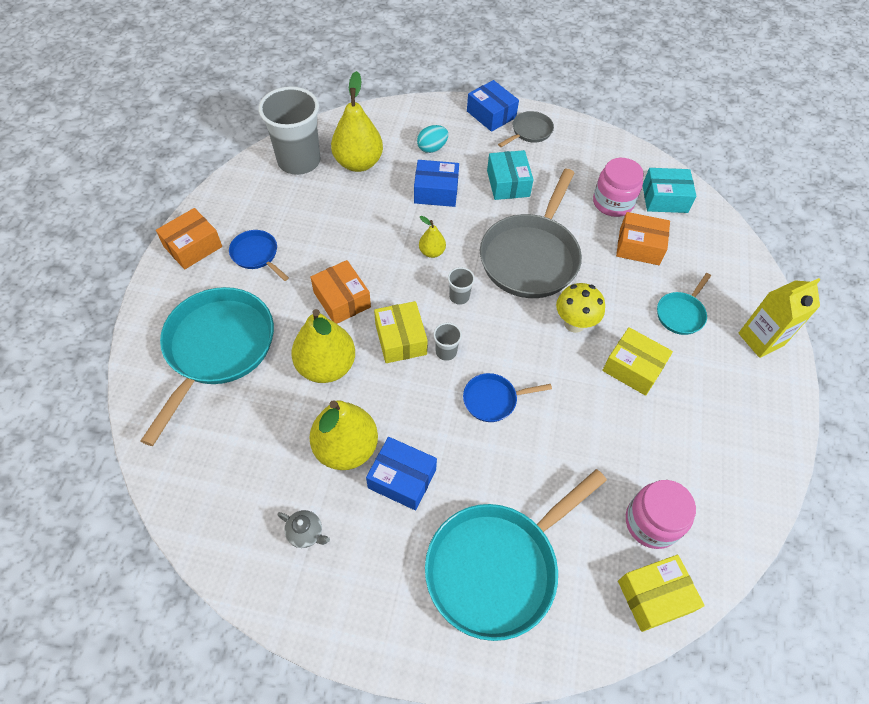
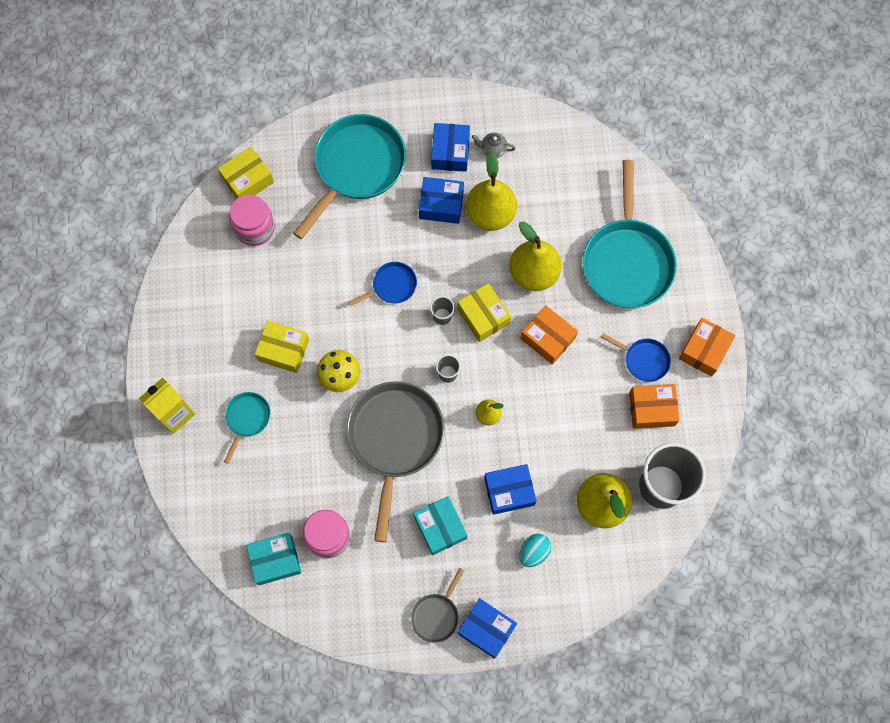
camera: 165 degrees right, 15 degrees up
(363, 548) = (450, 152): none -> blue box
(639, 246) = (294, 486): orange box -> orange box (651, 409)

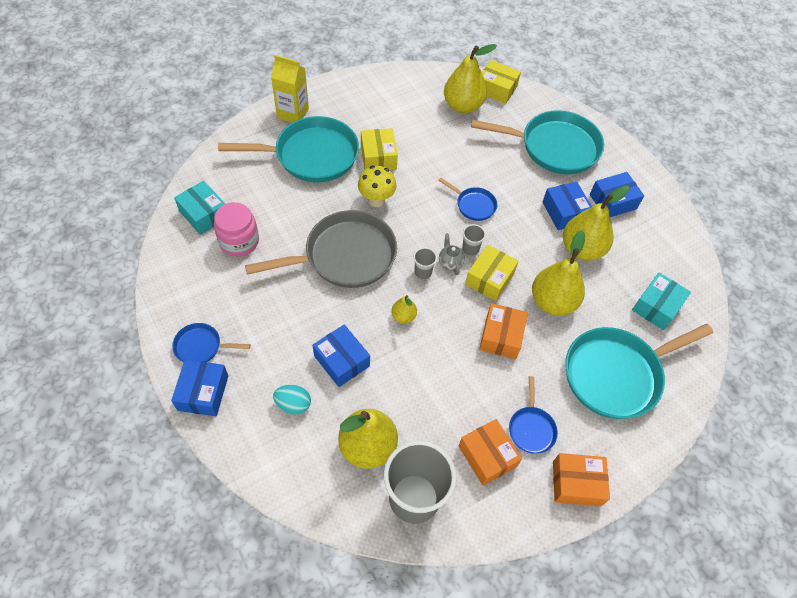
camera: 60 degrees right, 15 degrees down
(247, 419) = (311, 155): turquoise pan -> turquoise pan, size x2.12
(254, 228) = (463, 106): pink jar -> yellow pear
(436, 615) = (201, 347): grey pan -> blue pan
(440, 527) = (283, 319): turquoise box -> turquoise box (656, 307)
(493, 149) = (638, 230): grey teapot -> grey teapot (450, 262)

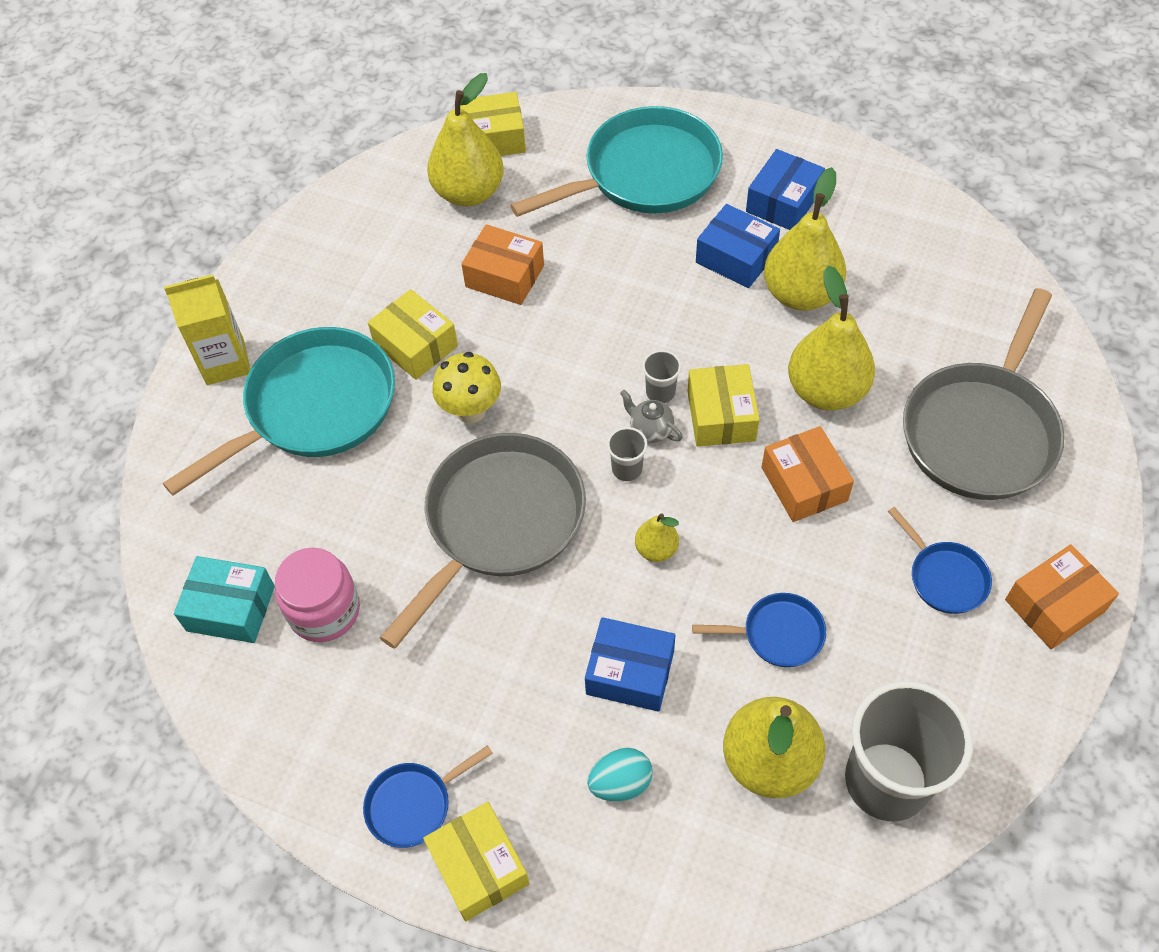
camera: 30 degrees left, 0 degrees up
(203, 393) = (479, 867): blue box -> yellow box
(473, 205) = (610, 327): blue pan -> blue pan (777, 634)
(487, 456) = (925, 654): orange box -> orange box (505, 276)
(617, 374) = (981, 430): turquoise pan -> grey pan
(656, 307) = (952, 308): turquoise box -> none

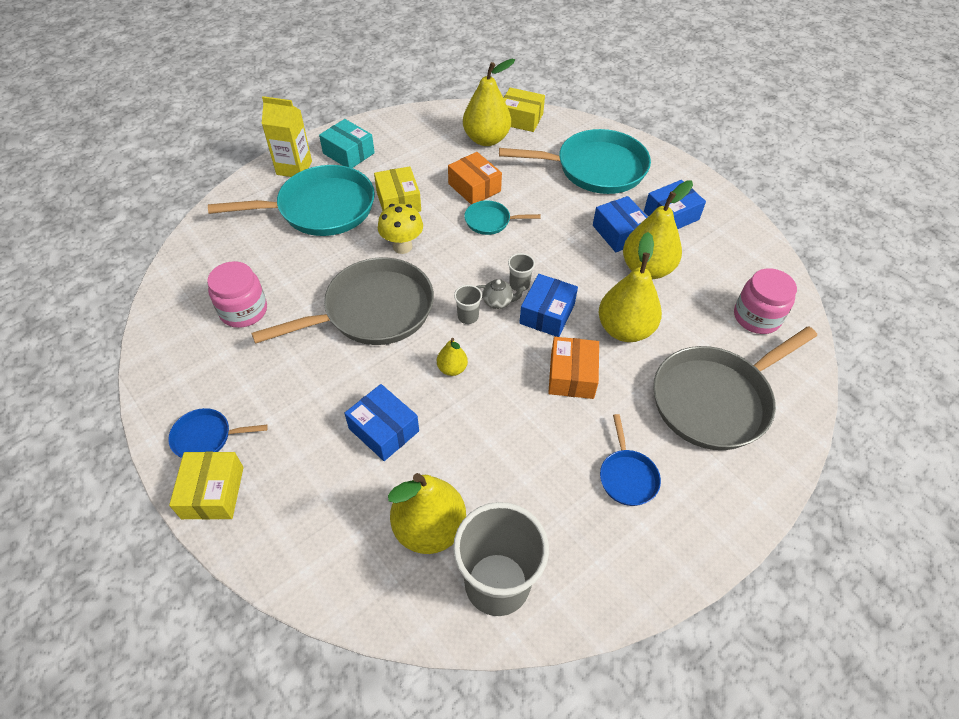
camera: 25 degrees right, 5 degrees down
(231, 608) = (198, 286): turquoise box -> turquoise box (348, 153)
(561, 317) = (490, 221): none -> turquoise pan
(620, 783) = (329, 490): turquoise egg -> none
(650, 430) = (498, 302): grey teapot -> grey teapot turned 120 degrees clockwise
(721, 416) = (547, 314): yellow box -> blue box
(777, 634) = (491, 454): blue pan -> none
(964, 299) = (756, 317): none -> pink jar
(1054, 605) = (694, 534): orange box -> none

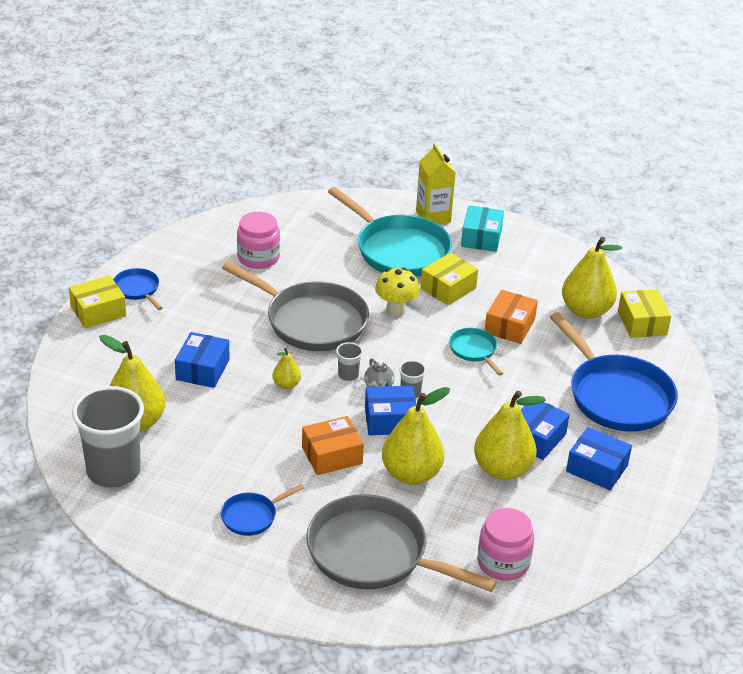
camera: 60 degrees right, 15 degrees down
(595, 168) = (616, 395): turquoise pan -> blue pan

